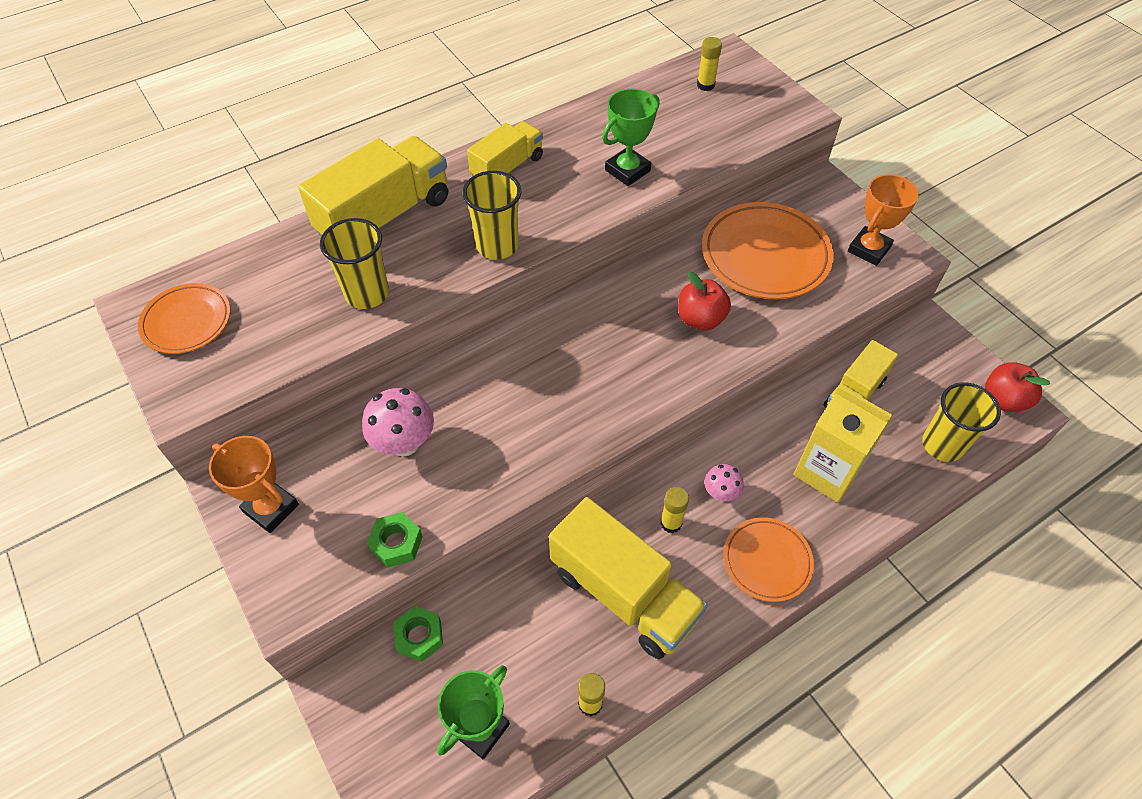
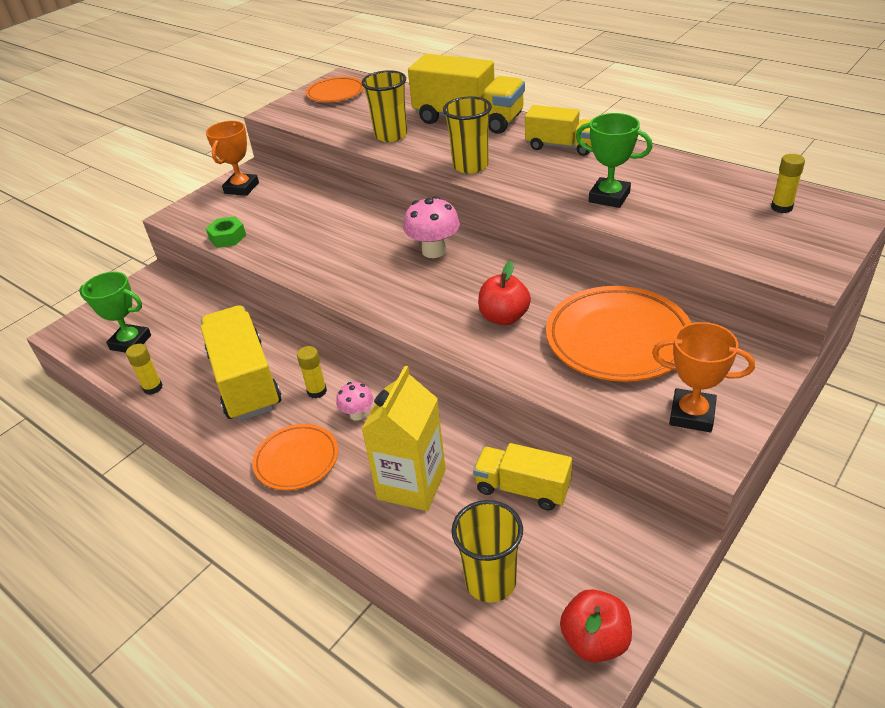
camera: 75 degrees right, 15 degrees down
(404, 443) = (307, 216): pink mushroom -> pink mushroom (434, 251)
(419, 636) = (192, 297): green nut -> none
(624, 593) = (245, 381): yellow truck -> yellow truck turned 135 degrees clockwise

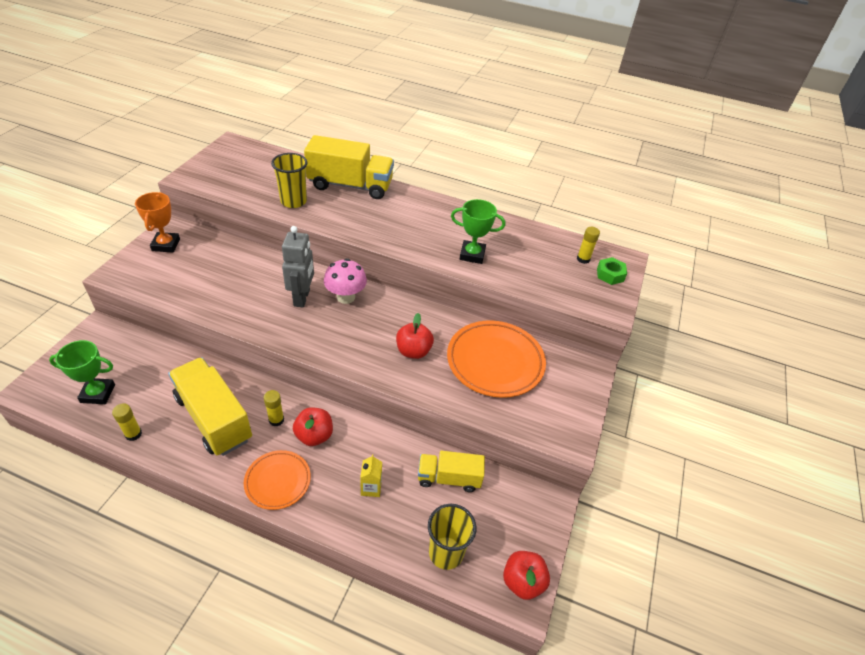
camera: 25 degrees left, 5 degrees up
(227, 237) = (169, 294): green nut -> green nut (610, 275)
(335, 93) = (233, 159): orange plate -> none
(357, 414) = (314, 436): pink mushroom -> red apple
(379, 249) = (302, 298): none -> grey robot
(411, 484) = (371, 487): yellow carton -> yellow carton, size x0.48
(470, 166) = (365, 230): yellow cup -> none
(561, 146) = (426, 210): yellow truck -> none
(692, 414) = (555, 415): orange trophy -> none

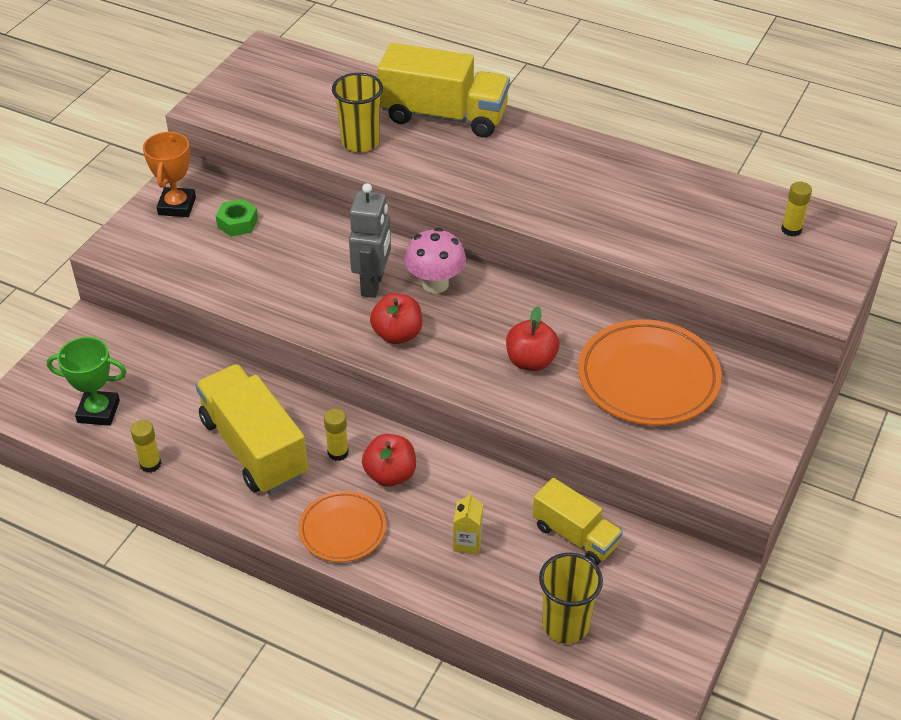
camera: 10 degrees right, 0 degrees up
(449, 478) = (575, 535): yellow truck -> yellow truck turned 150 degrees counterclockwise
(472, 255) = (621, 223): green trophy -> none
(522, 581) = (667, 664): red apple -> red apple (397, 334)
(610, 275) = (829, 253): green nut -> green nut (237, 223)

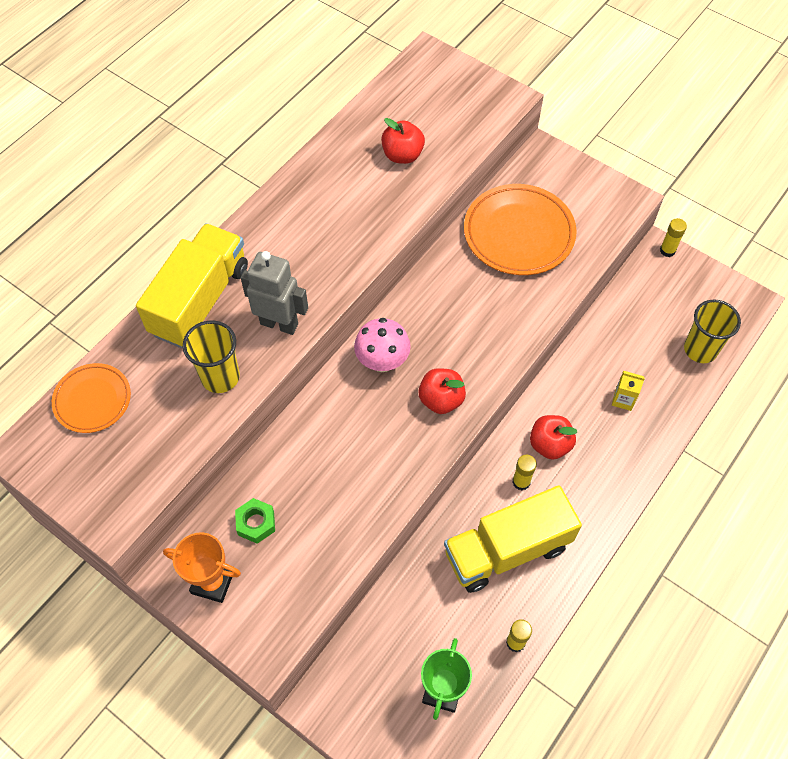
camera: 80 degrees left, 15 degrees up
(342, 529) = (603, 487): orange plate -> orange plate (93, 400)
(373, 284) = (372, 411): grey robot -> grey robot (279, 323)
(531, 361) = (488, 307): red apple -> red apple (402, 155)
(575, 535) = (621, 328): yellow truck -> none
(791, 229) = (420, 92): yellow glue stick -> yellow glue stick (667, 250)

